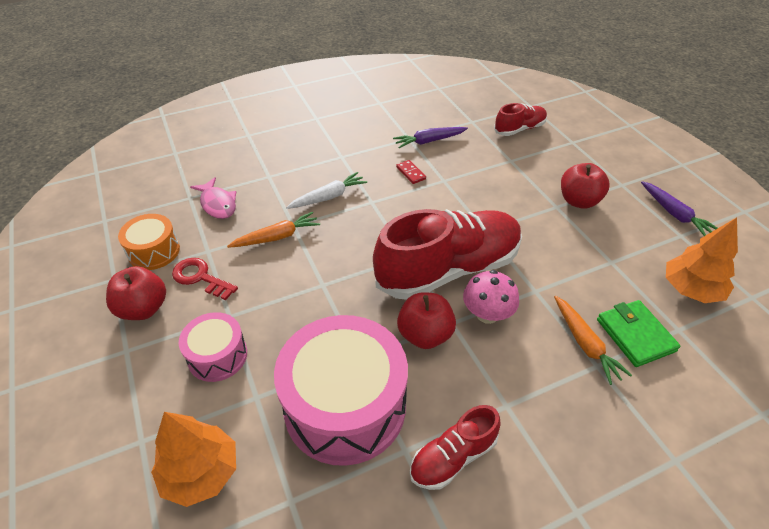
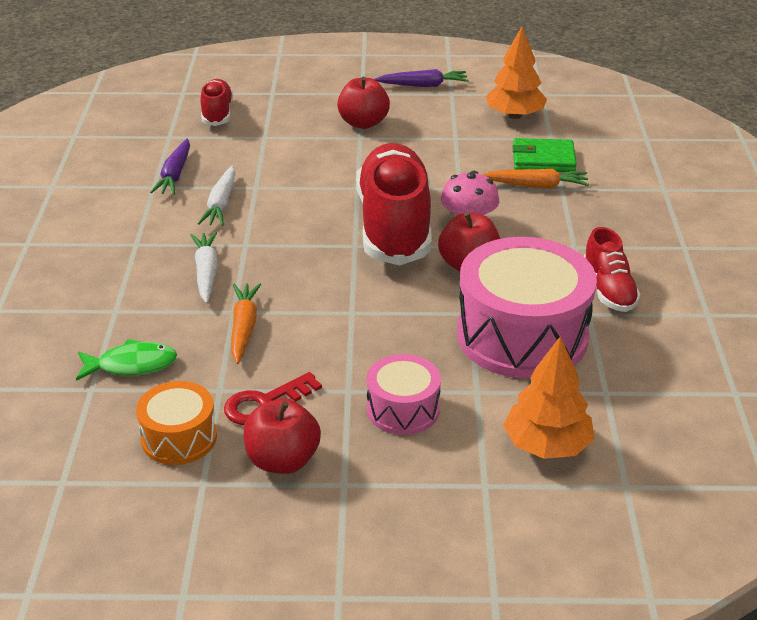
camera: 65 degrees left, 10 degrees down
(218, 204) = (132, 365): pink fish -> green fish
(411, 173) = (221, 204): red domino -> white carrot

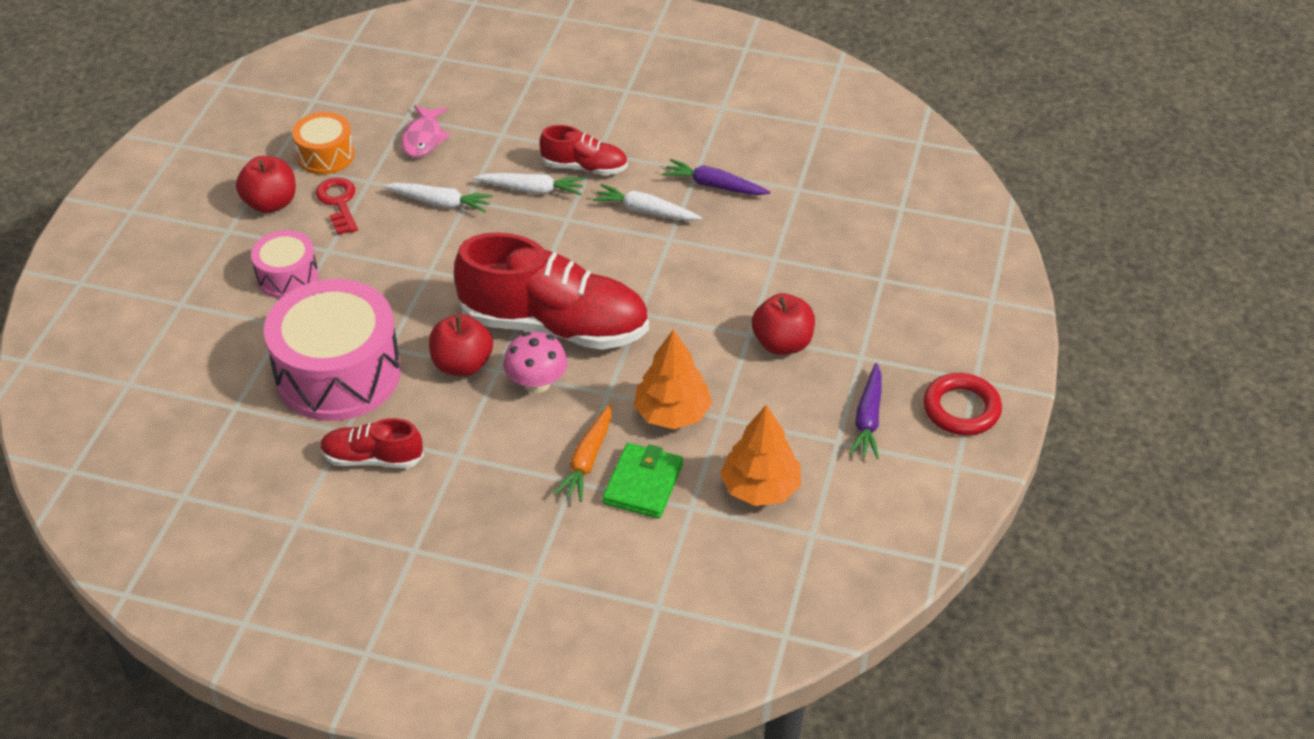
camera: 105 degrees right, 10 degrees up
(132, 365) = (423, 138): green fish -> pink fish
(217, 113) = (841, 229): red shoe -> red shoe (584, 167)
(244, 328) = (440, 203): orange carrot -> white carrot
(395, 56) = (961, 409): none -> red ring
(547, 445) = (198, 350): orange tree -> orange tree (672, 413)

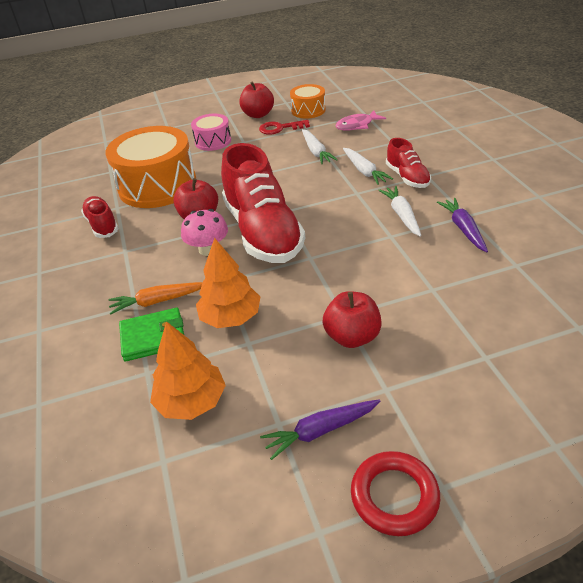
camera: 60 degrees right, 5 degrees down
(338, 202) = (280, 128): red key -> red key turned 135 degrees counterclockwise
(338, 373) = (157, 185): pink drum -> orange drum

